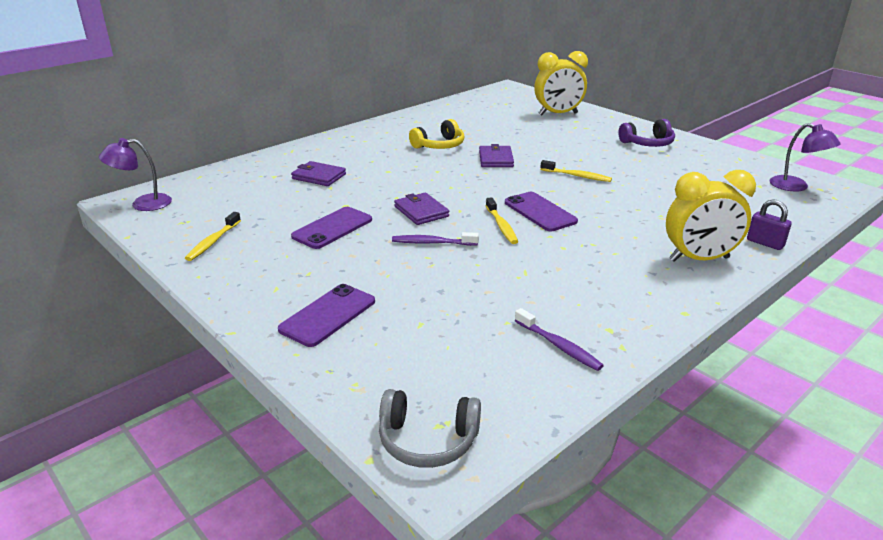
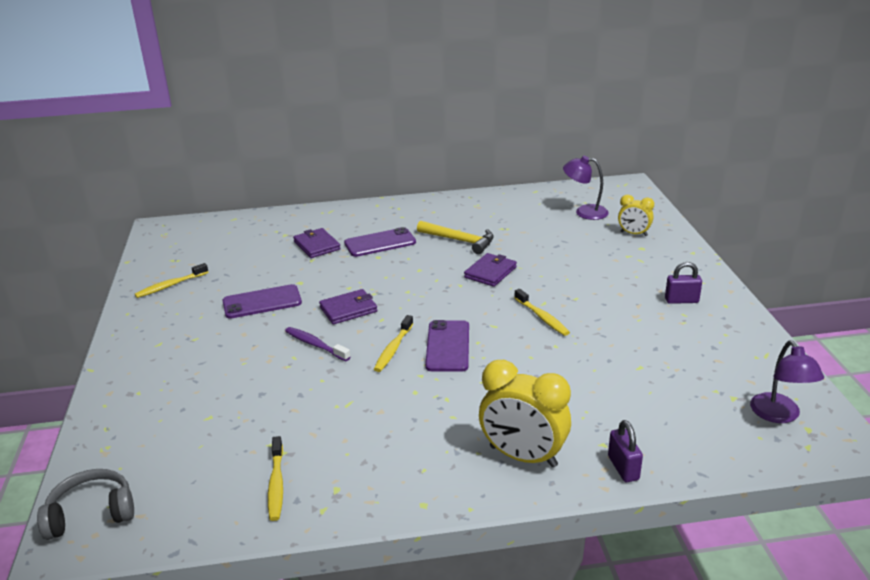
camera: 35 degrees right, 0 degrees up
(143, 204) = (168, 234): purple lamp -> purple lamp (584, 212)
(328, 315) = (161, 382): purple phone -> purple phone (380, 243)
(421, 211) = (348, 309): purple wallet -> purple wallet turned 60 degrees clockwise
(427, 440) = (91, 513): grey headphones -> grey headphones turned 120 degrees clockwise
(439, 145) = (459, 241): yellow headphones -> yellow hammer
(558, 114) = (633, 234): yellow clock -> yellow clock, size x0.56
(559, 346) = (276, 484): purple toothbrush -> yellow toothbrush
(647, 143) = (681, 300): purple headphones -> purple padlock

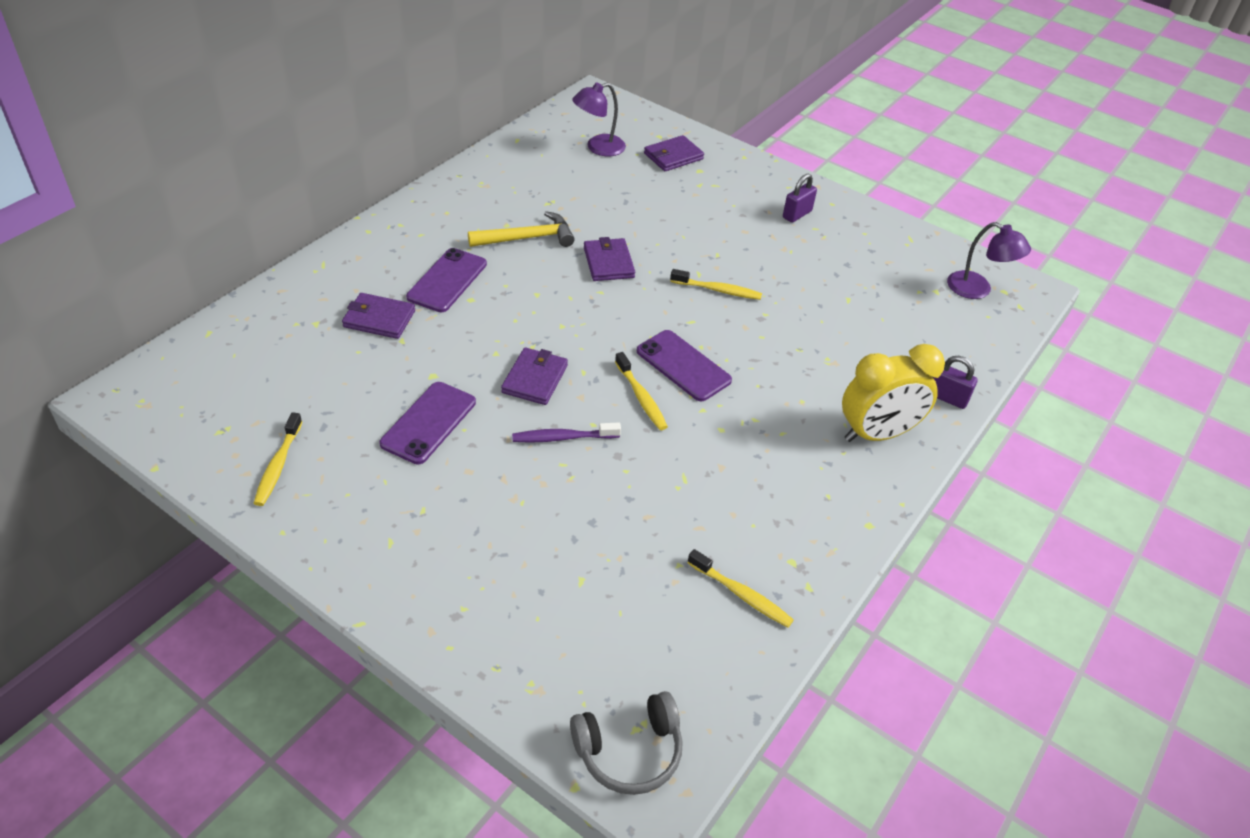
camera: 50 degrees left, 15 degrees up
(91, 513) = (629, 751): grey headphones -> grey headphones turned 135 degrees counterclockwise
(633, 234) = (673, 156): yellow clock -> purple wallet

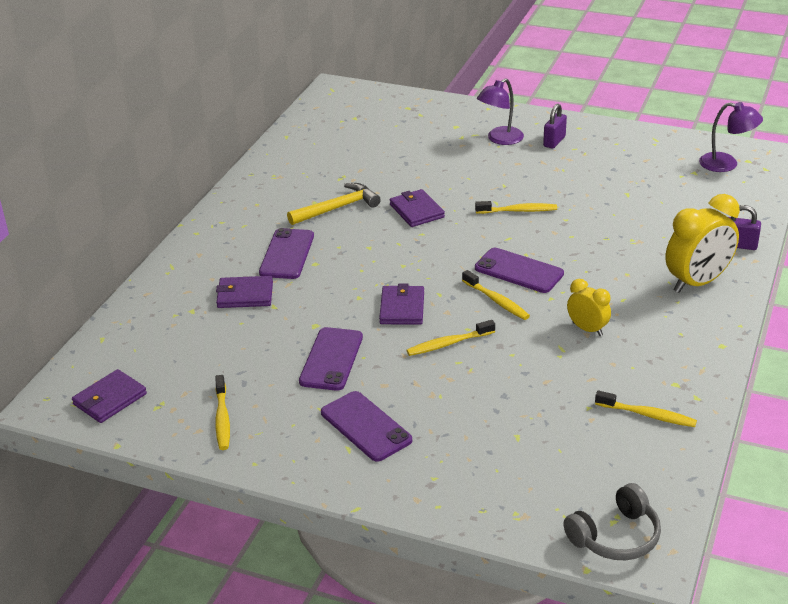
camera: 10 degrees left, 10 degrees down
(422, 519) = (365, 426): none -> purple phone
(563, 438) = (448, 344): purple toothbrush -> yellow toothbrush
(598, 148) = (360, 127): purple lamp -> purple lamp (500, 139)
(673, 156) = (428, 120): purple wallet -> purple wallet (109, 399)
(724, 461) = (587, 329): none -> yellow clock

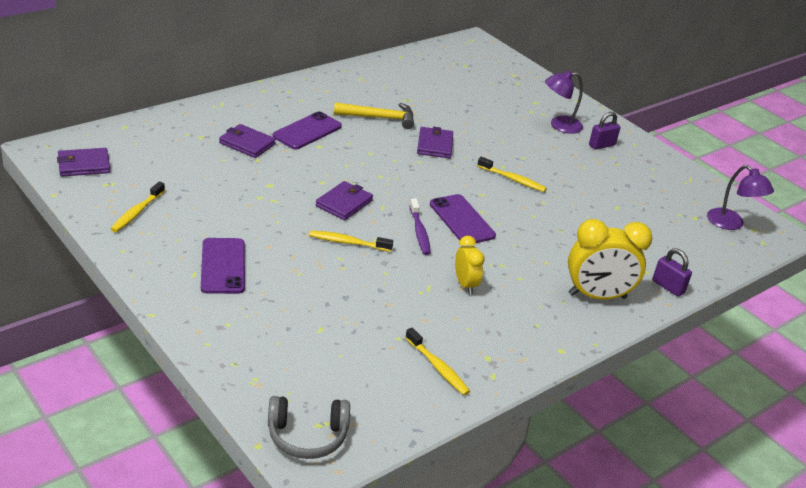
camera: 25 degrees right, 0 degrees up
(331, 359) = (254, 212): purple phone -> none
(497, 301) = (419, 232): yellow toothbrush -> purple toothbrush

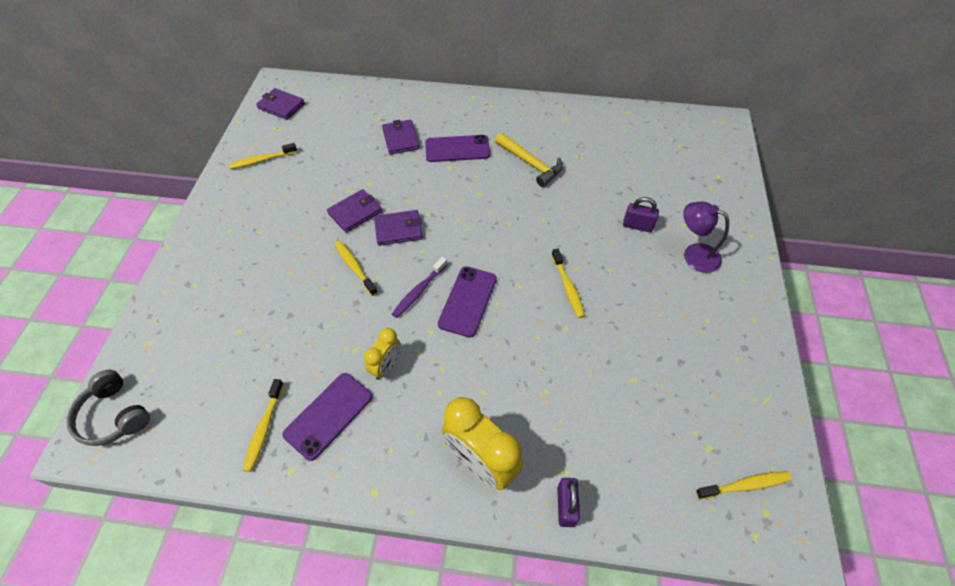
camera: 50 degrees right, 20 degrees up
(223, 266) = (252, 235): purple phone -> purple phone (328, 415)
(435, 145) = (543, 214): purple wallet -> purple wallet (355, 212)
(602, 145) = (712, 300): purple padlock -> purple padlock (637, 226)
(731, 224) = (745, 485): purple lamp -> yellow toothbrush

